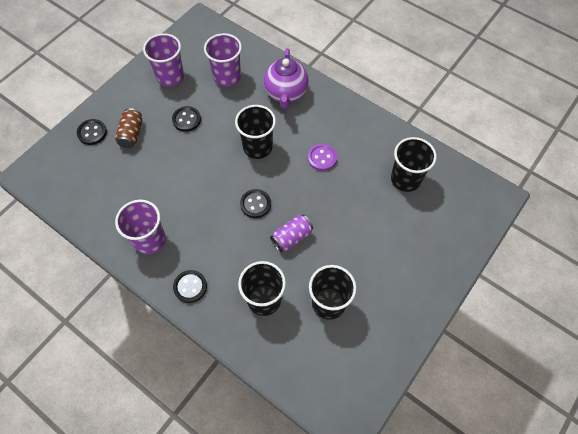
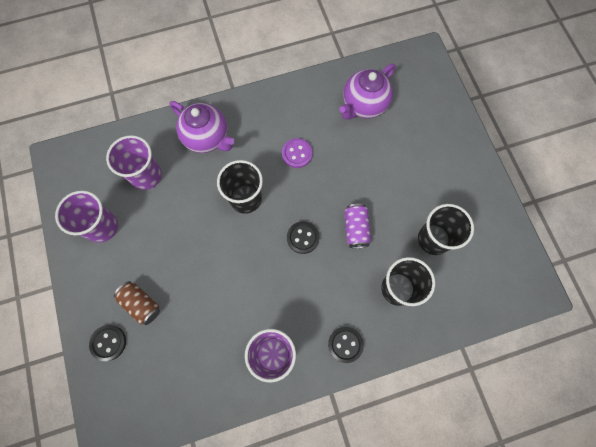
camera: 55 degrees left, 10 degrees up
(186, 119) = (166, 242): black button -> none
(405, 179) = (364, 105): black cup -> purple teapot

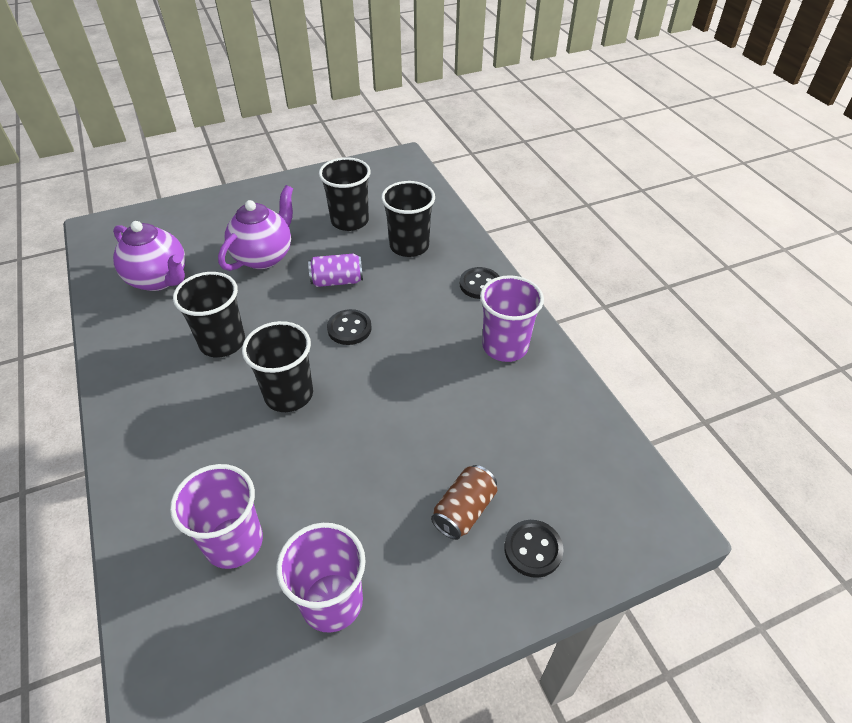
camera: 95 degrees left, 25 degrees down
(207, 138) = (174, 457): purple teapot -> purple teapot (264, 256)
(297, 154) = (222, 342): purple button -> black cup

